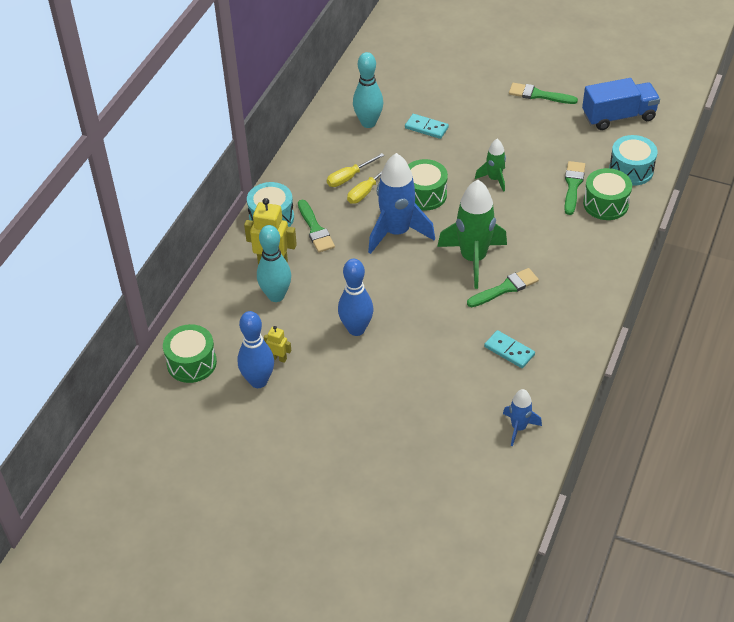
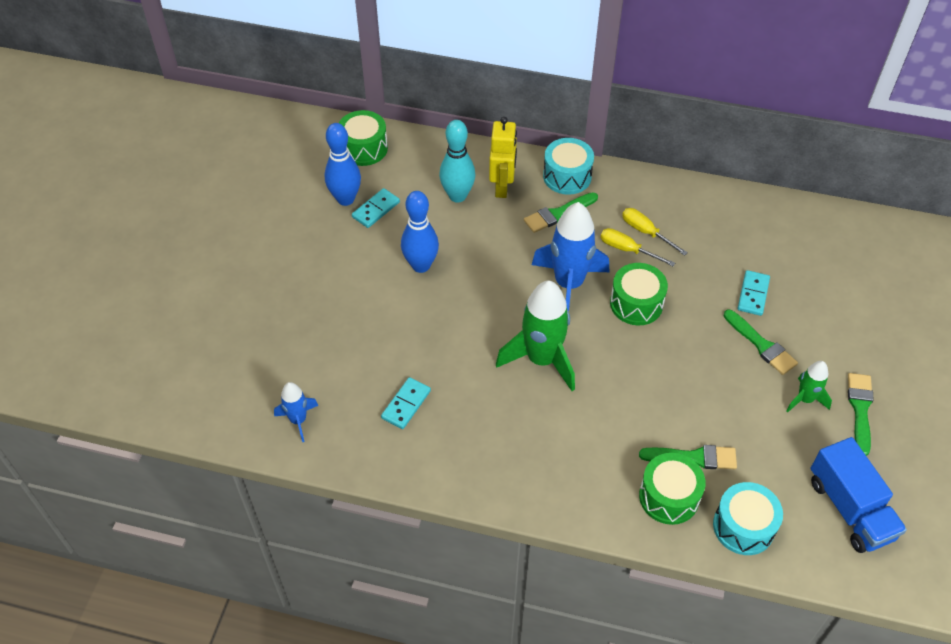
camera: 80 degrees right, 5 degrees up
(278, 358) = (376, 209): yellow robot -> turquoise domino
(368, 123) = (743, 238): turquoise bowling pin -> none
(494, 179) = (681, 370): green rocket -> green rocket (805, 399)
(505, 288) = (501, 394): green brush -> green brush (761, 345)

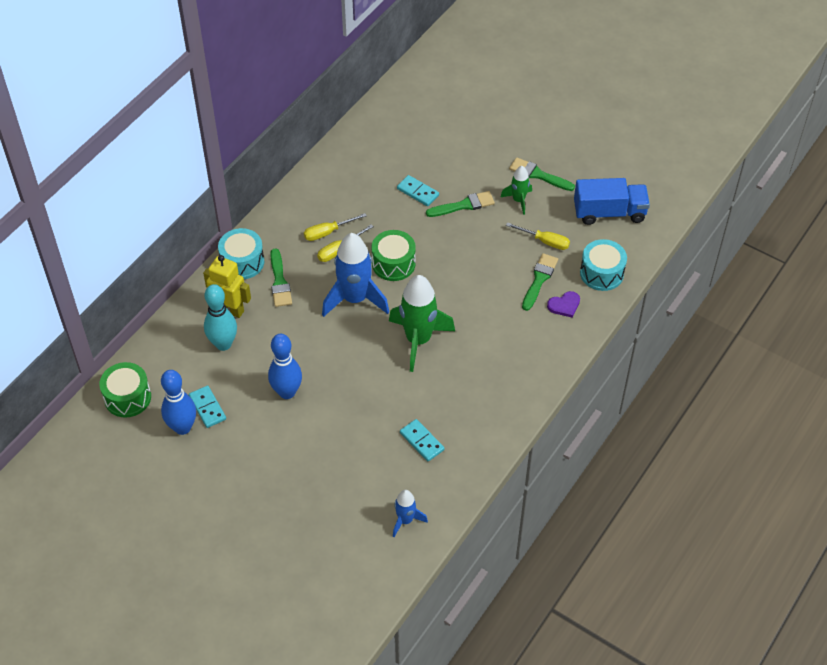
camera: 70 degrees left, 0 degrees up
(669, 497) = (564, 305): green drum -> purple heart
(757, 446) = (545, 241): none -> yellow screwdriver

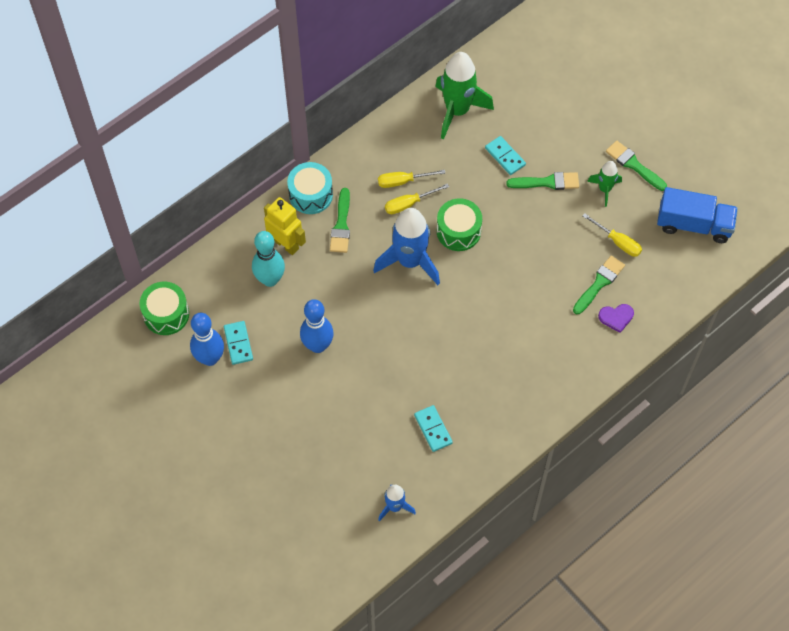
camera: 15 degrees right, 10 degrees up
(418, 340) = (460, 321): green rocket -> green rocket (457, 111)
(601, 273) = (665, 291): turquoise drum -> none

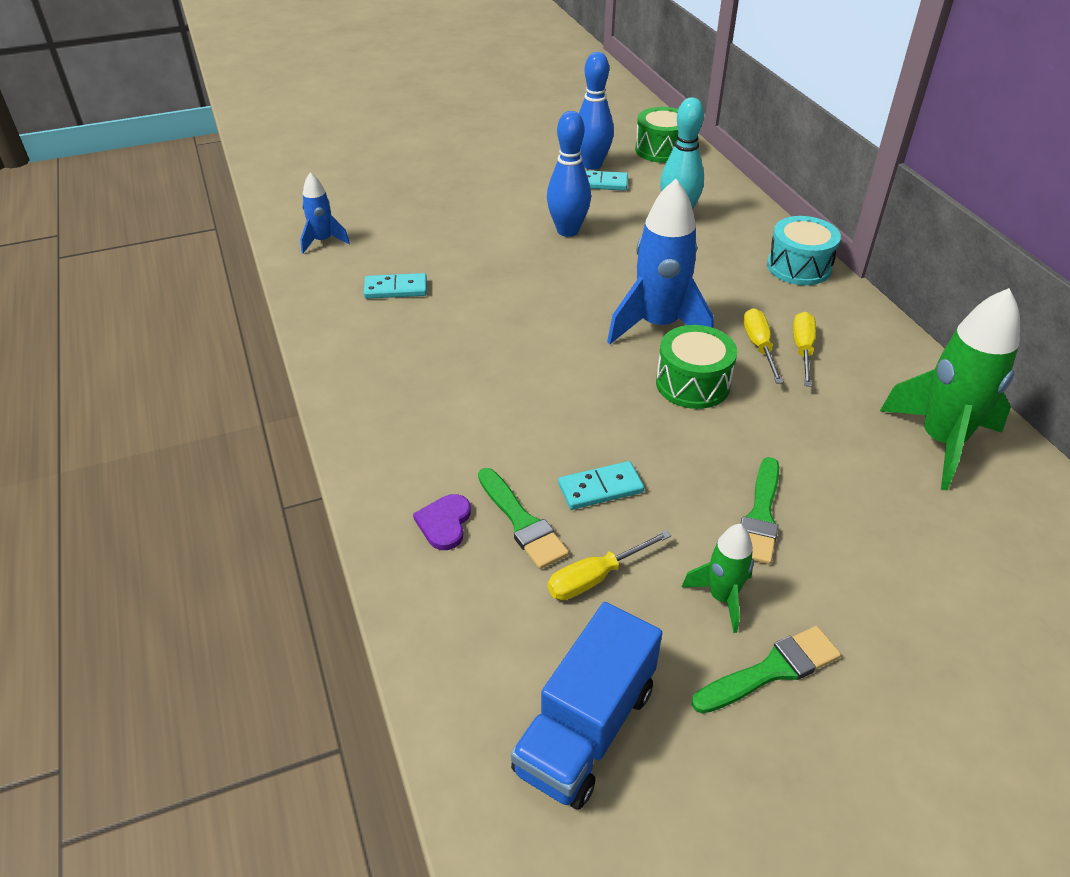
camera: 110 degrees right, 20 degrees down
(286, 244) = (726, 235): yellow robot -> none
(341, 225) = (741, 281): green brush -> none
(505, 156) = (830, 475): turquoise domino -> turquoise domino (600, 488)

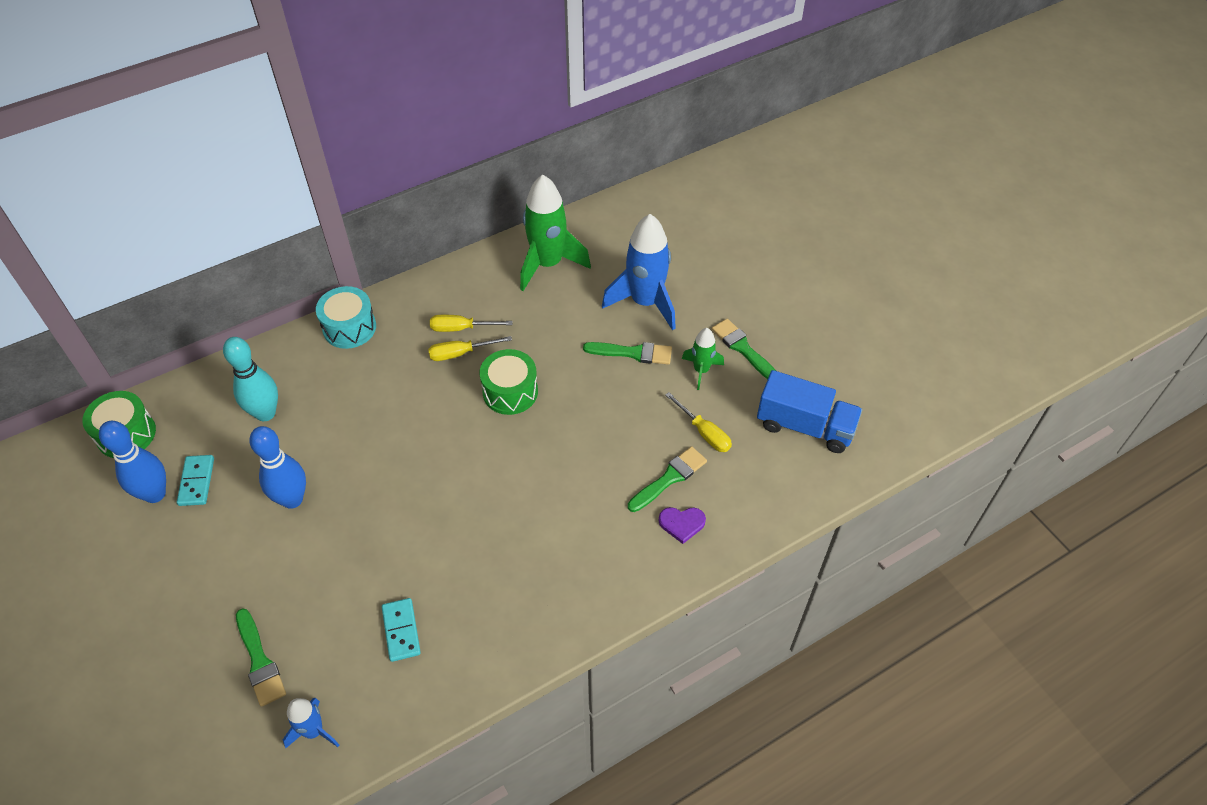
camera: 100 degrees left, 10 degrees up
(402, 216) = (260, 661): none -> green brush
(600, 488) = (628, 437): turquoise domino -> none
(658, 326) = (440, 417): blue rocket -> blue rocket (645, 302)

